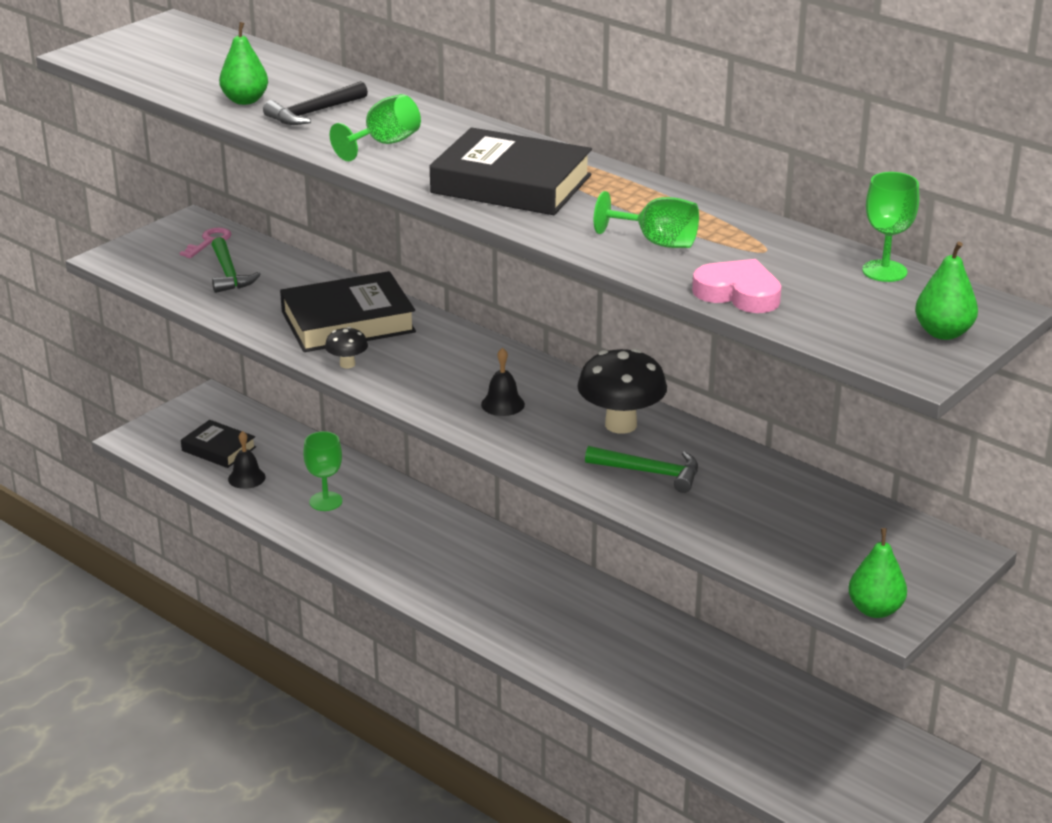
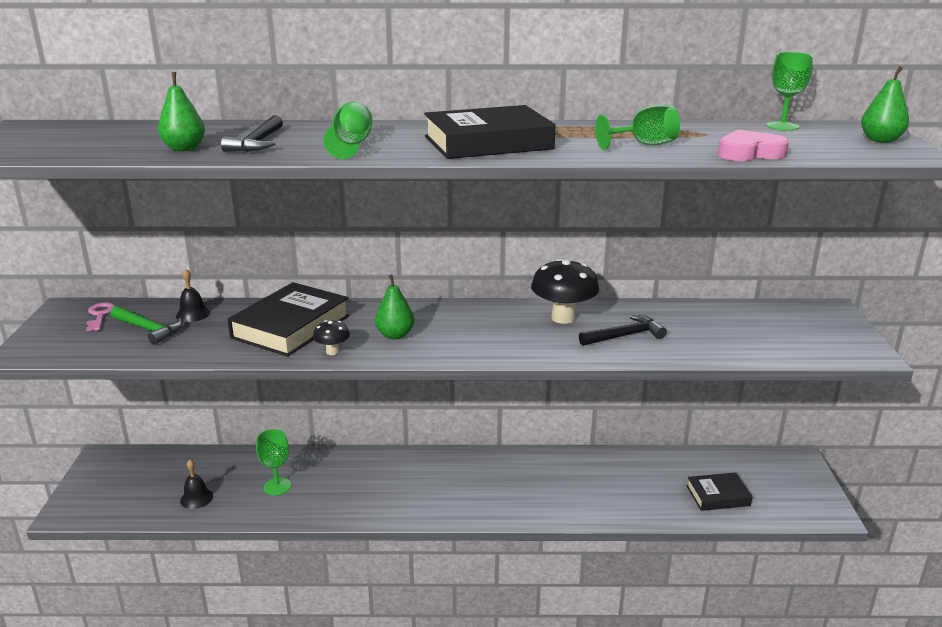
camera: 40 degrees left, 5 degrees down
(218, 449) = (149, 488): black book -> black book (718, 496)
(502, 404) = (476, 334): black bell -> black bell (193, 314)
(650, 472) = (625, 336): green hammer -> black hammer
(875, 610) = (857, 353): green pear -> green pear (395, 335)

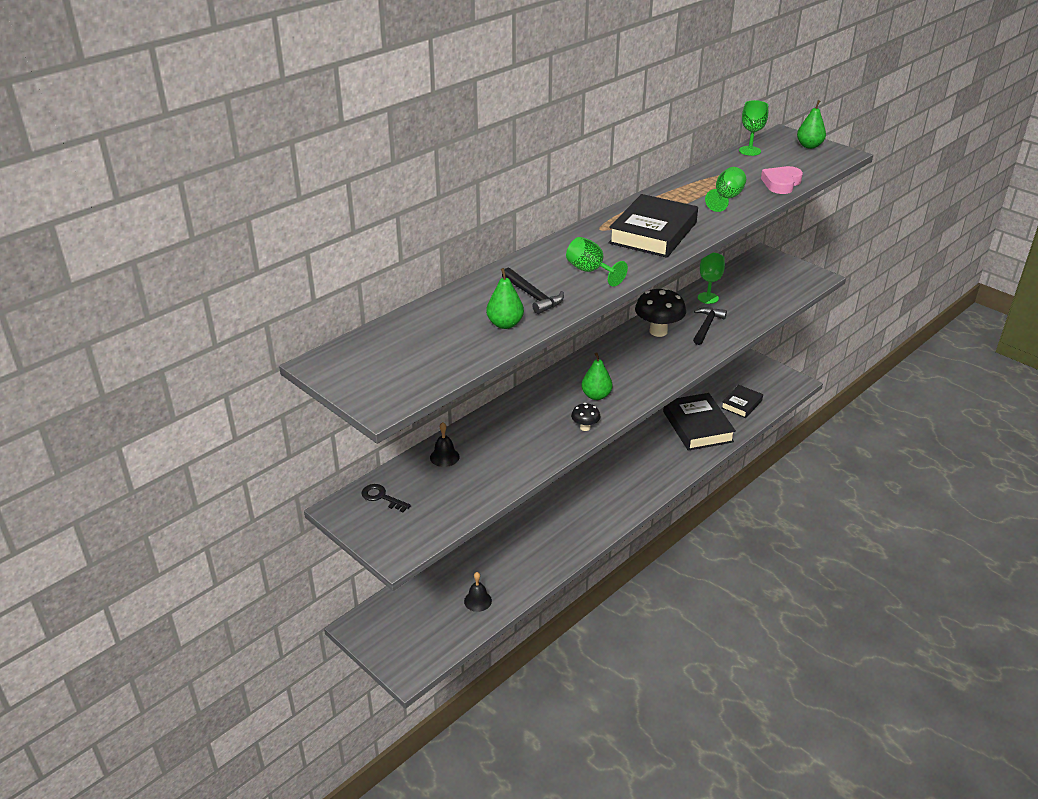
camera: 45 degrees left, 10 degrees up
(100, 315) = (381, 497): pink key -> black key
(148, 329) = (441, 485): green hammer -> none
(277, 486) = (514, 558): green goblet -> green goblet (708, 298)
(291, 327) = (526, 427): black book -> black book (697, 426)

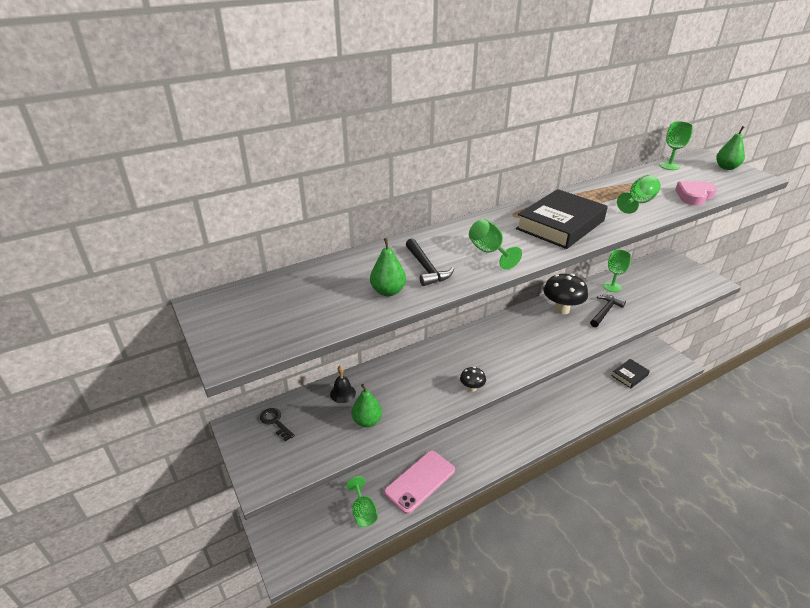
camera: 15 degrees right, 0 degrees up
(477, 601) = (363, 512): black bell -> green goblet
(532, 558) = (420, 481): none -> pink phone
(596, 396) = (491, 359): green pear -> green pear (367, 421)
(697, 426) = (588, 388): black book -> none

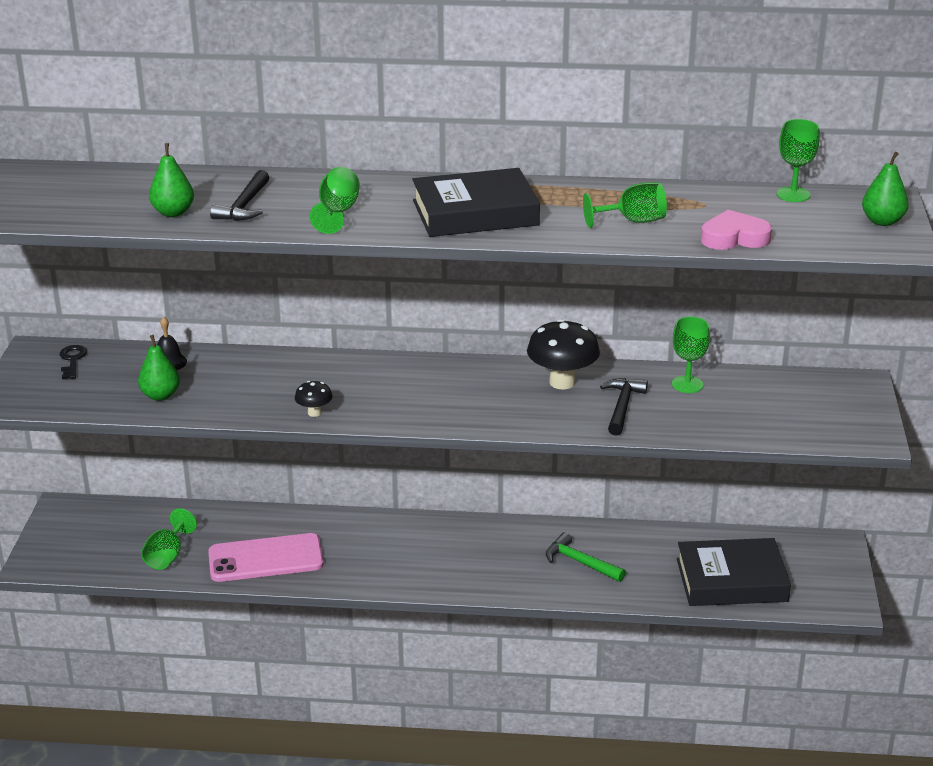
camera: 35 degrees right, 5 degrees down
(564, 399) = (580, 562): none -> green hammer
(605, 311) = (622, 407): black hammer -> black hammer turned 60 degrees counterclockwise
(629, 375) = (731, 580): black book -> black book, size x1.74

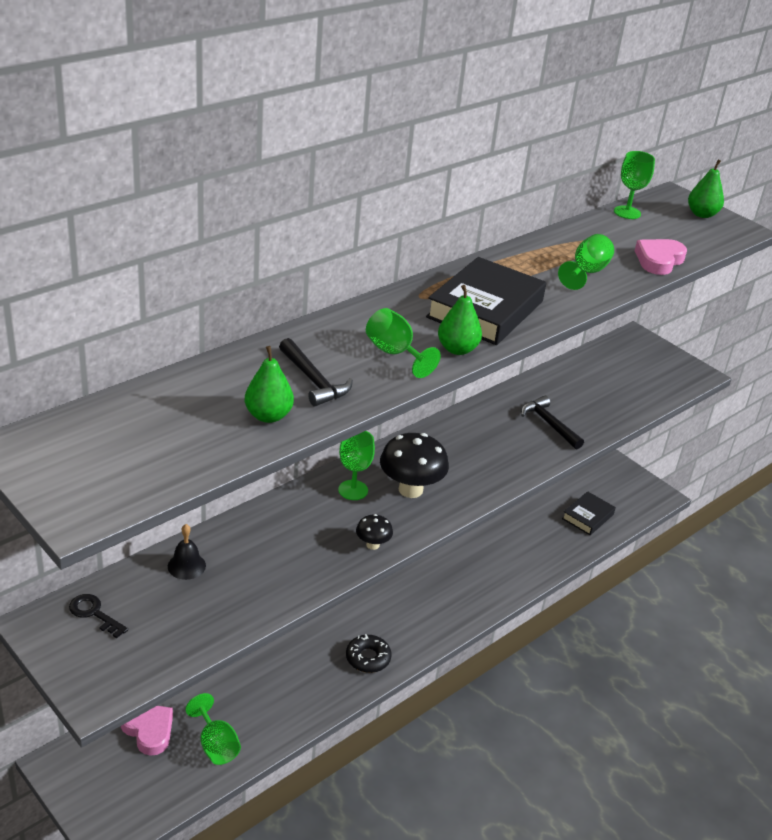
camera: 50 degrees left, 5 degrees up
(140, 522) = (148, 730): none -> pink heart
(160, 395) = (230, 601): green pear -> green pear (457, 349)
(265, 558) = (295, 694): pink phone -> none
(355, 568) = (368, 658): none -> black donut
(562, 382) = (488, 424): black mushroom -> black mushroom (410, 489)
(580, 562) = (495, 557): green hammer -> none
(687, 384) = (557, 386): green goblet -> green goblet (353, 490)
(731, 580) = (588, 516): black book -> black book, size x0.57

